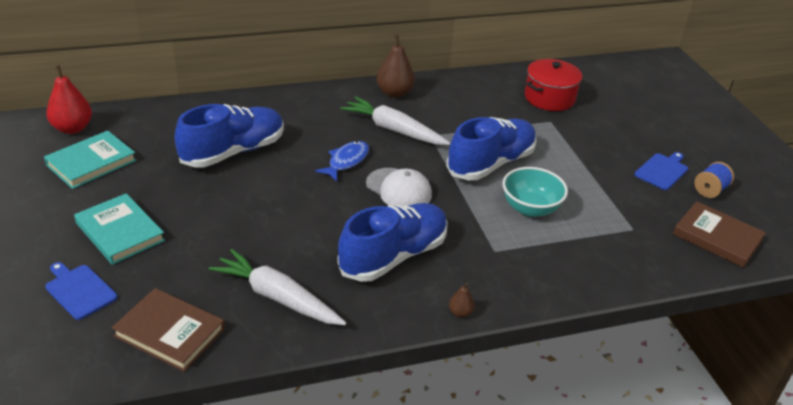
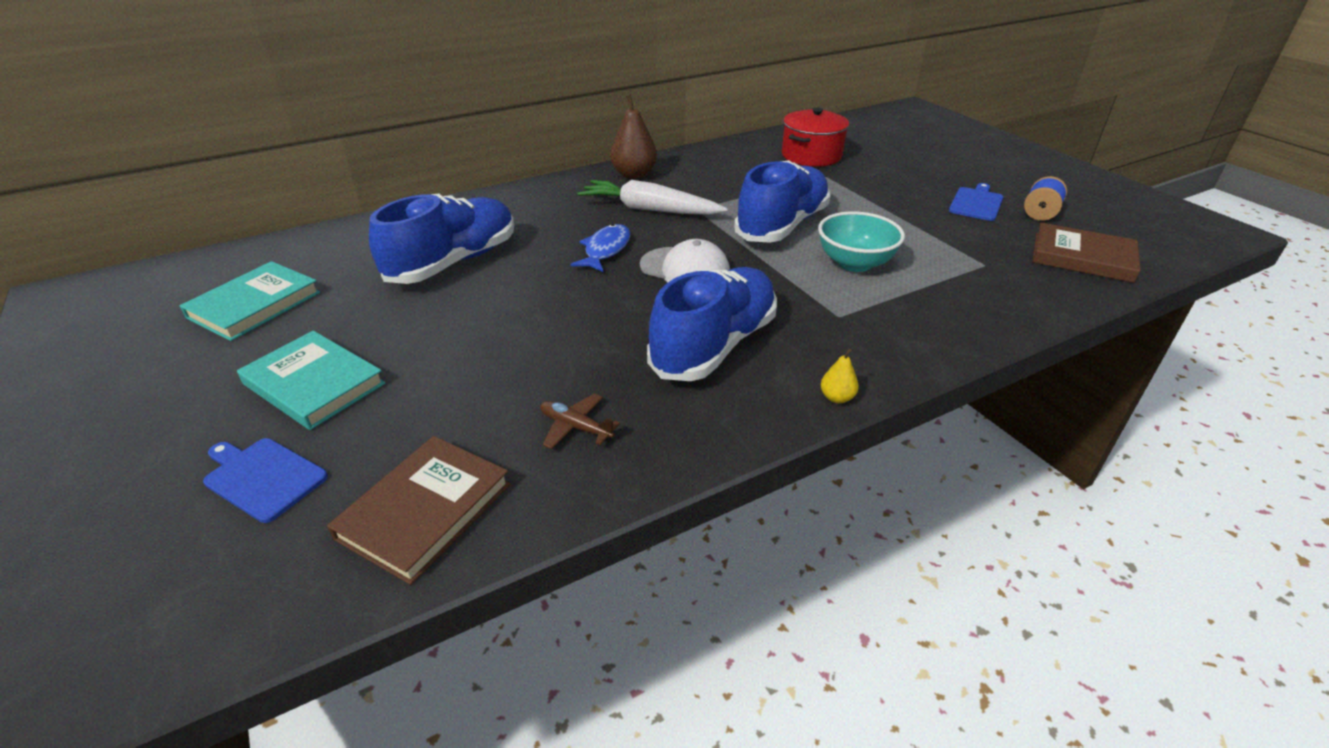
camera: 10 degrees left, 0 degrees up
(72, 128) = (220, 269): red pear -> none
(170, 332) = (425, 511): brown book -> brown book turned 75 degrees counterclockwise
(277, 297) = (576, 427): white carrot -> brown plane
(460, 313) = (837, 397): brown pear -> yellow pear

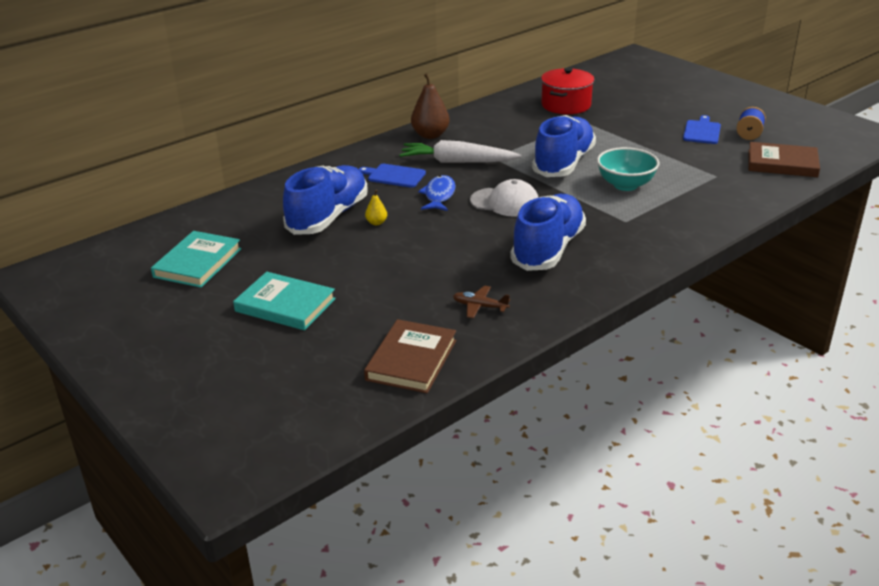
camera: 10 degrees left, 5 degrees down
(263, 477) = (294, 358): blue cutting board -> blue cutting board (394, 176)
(837, 397) = (639, 270): yellow pear -> yellow pear (376, 223)

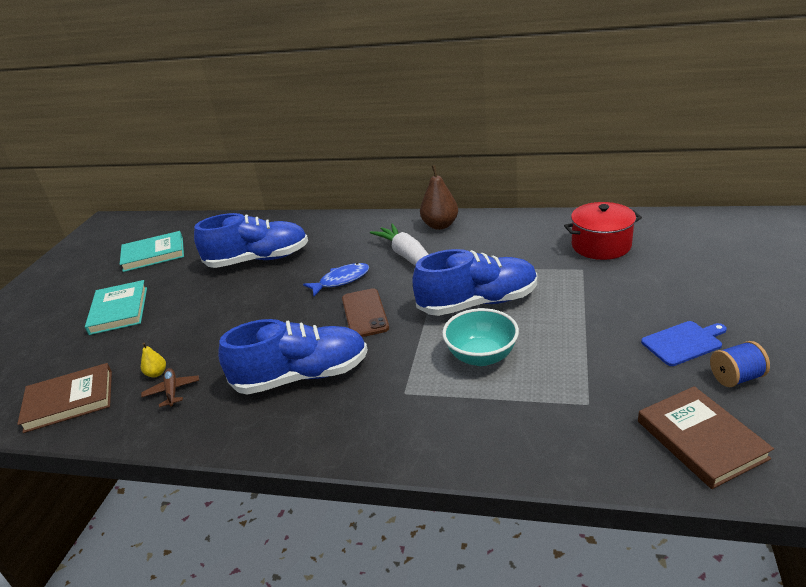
camera: 55 degrees right, 0 degrees up
(376, 223) = (268, 280): yellow pear -> yellow pear (156, 373)
(394, 176) = (351, 248): blue cutting board -> none
(505, 202) = (364, 313): white cap -> brown phone

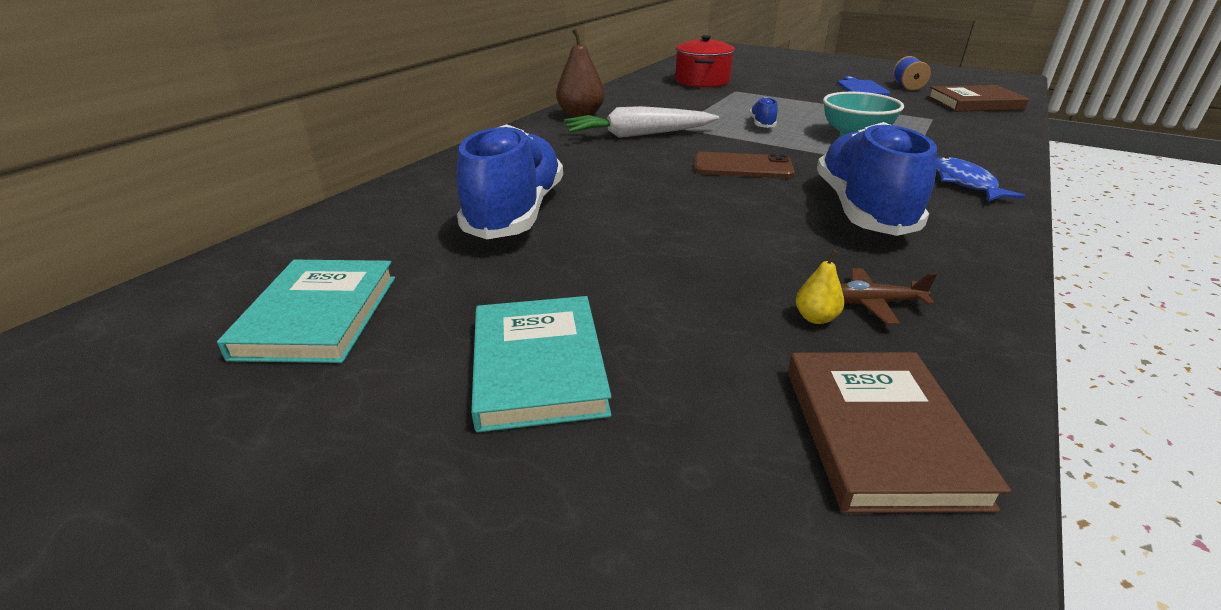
camera: 75 degrees left, 0 degrees up
(119, 310) = (538, 366): turquoise book -> turquoise book turned 75 degrees clockwise
(341, 280) = (651, 169): blue fish -> blue fish (965, 183)
(478, 303) = (762, 124): blue shoe -> blue shoe, size x0.43

